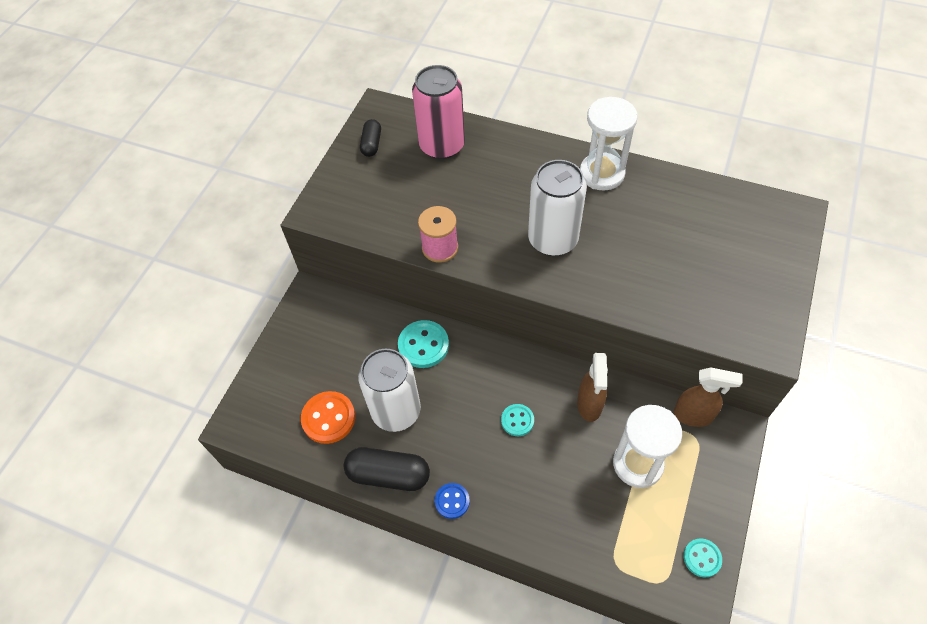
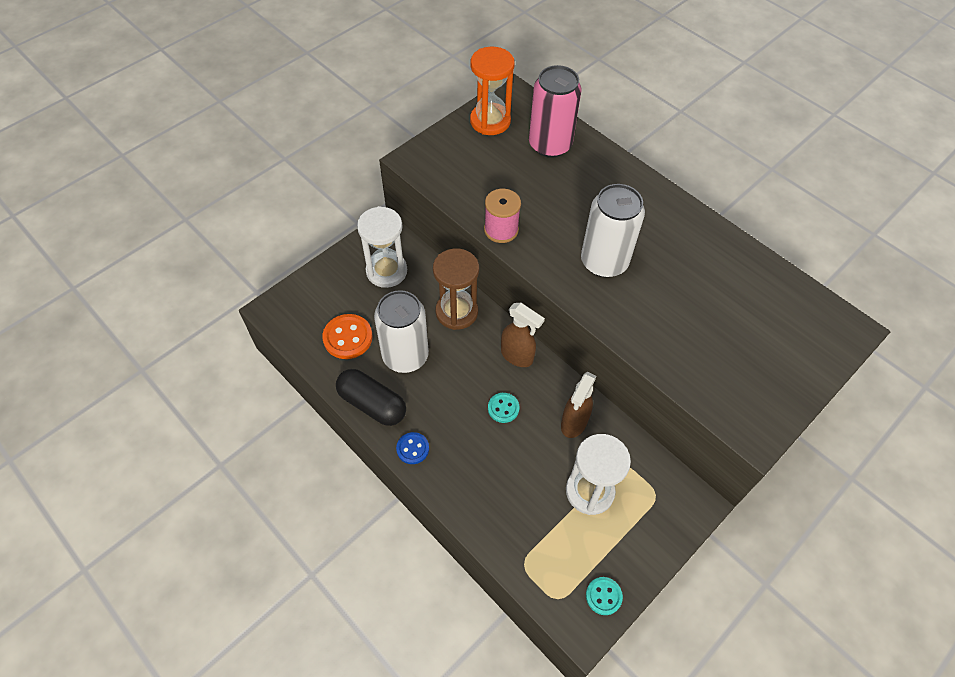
camera: 20 degrees right, 0 degrees up
(371, 144) = (490, 121): black capsule -> orange hourglass
(423, 345) = (456, 312): turquoise button -> brown hourglass
(602, 173) = (681, 222): white hourglass -> white hourglass (386, 271)
(693, 415) = (664, 474): brown spray bottle -> brown spray bottle (517, 356)

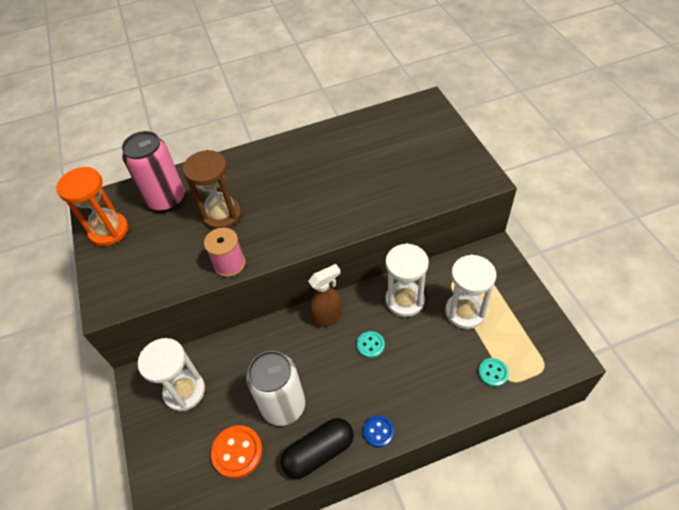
camera: 60 degrees left, 5 degrees down
(456, 312) = (261, 347): brown hourglass -> brown hourglass (222, 215)
(573, 423) = (404, 300): brown spray bottle -> white hourglass
(603, 596) = (549, 335): turquoise button -> turquoise button (493, 373)
(604, 262) = (302, 207): white can -> none

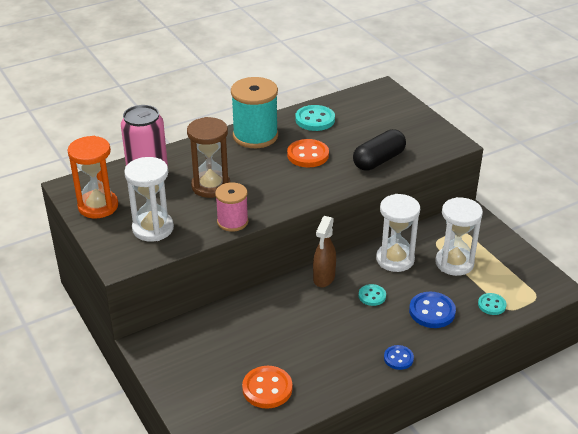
camera: 15 degrees left, 15 degrees down
(184, 391) = (197, 349): white hourglass -> white hourglass (153, 228)
(283, 154) = (255, 136): none -> turquoise spool
(283, 406) = (301, 349): white can -> none
(319, 452) = (347, 380): black capsule -> black capsule (379, 160)
(328, 317) = (323, 278): brown spray bottle -> brown spray bottle turned 150 degrees clockwise
(329, 183) = (308, 155): none -> orange button
(348, 138) = (315, 120): none -> turquoise button
(427, 373) = (432, 311): none -> blue button

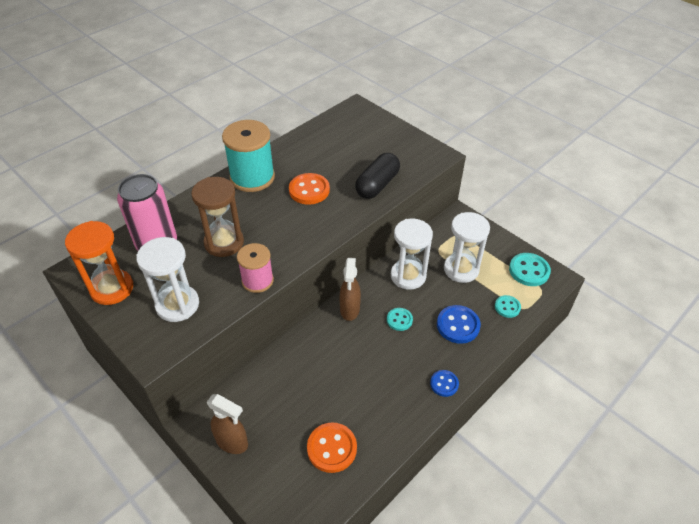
camera: 15 degrees left, 10 degrees up
(174, 365) = (232, 442): none -> brown spray bottle
(315, 120) = (304, 150): turquoise button -> turquoise button (529, 270)

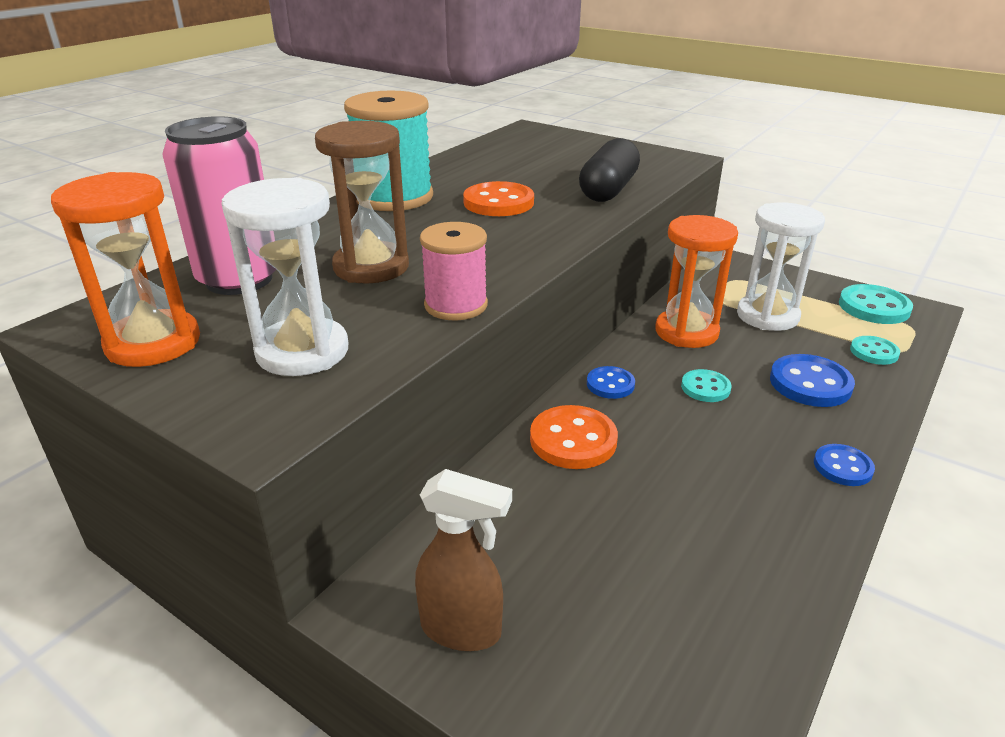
camera: 10 degrees left, 15 degrees down
(332, 448) = (687, 607): orange button -> orange button (573, 440)
(349, 310) = (610, 384): brown spray bottle -> blue button
(408, 276) = (686, 332): white hourglass -> orange hourglass

